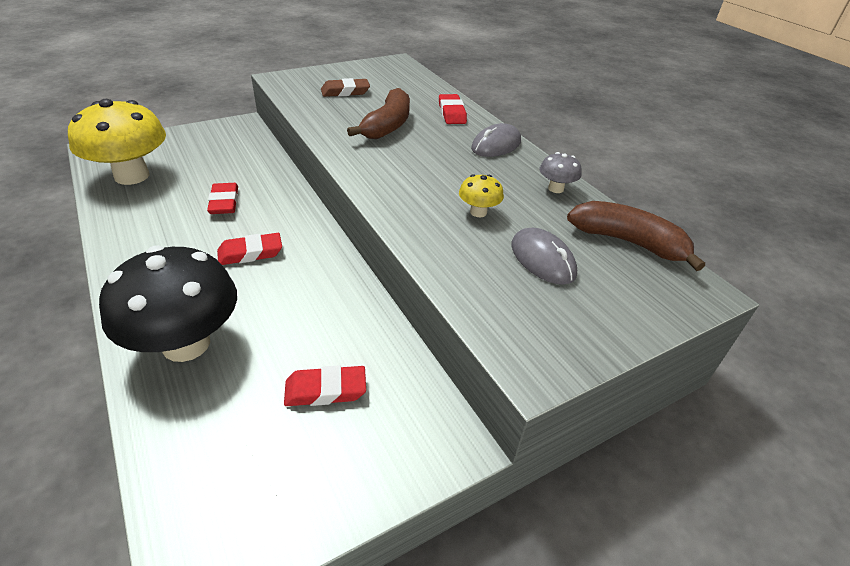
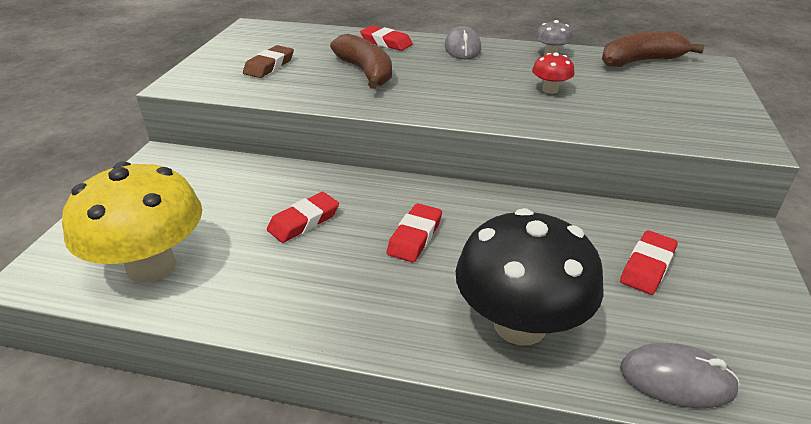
camera: 45 degrees left, 5 degrees down
(224, 202) = (304, 221): red eraser -> red eraser turned 75 degrees counterclockwise
(478, 212) = (550, 90): yellow mushroom -> red mushroom
(542, 259) = (634, 93): grey mouse -> grey mouse (676, 379)

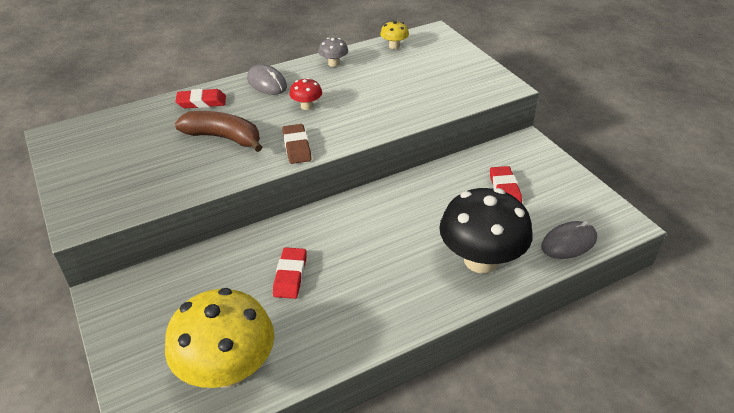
camera: 40 degrees left, 5 degrees up
(269, 66) = (135, 168): brown eraser -> brown eraser (297, 147)
(415, 237) = (371, 244): red eraser -> none
(550, 90) = (366, 96): red mushroom -> red mushroom (307, 106)
(641, 61) = (394, 46): brown banana -> yellow mushroom

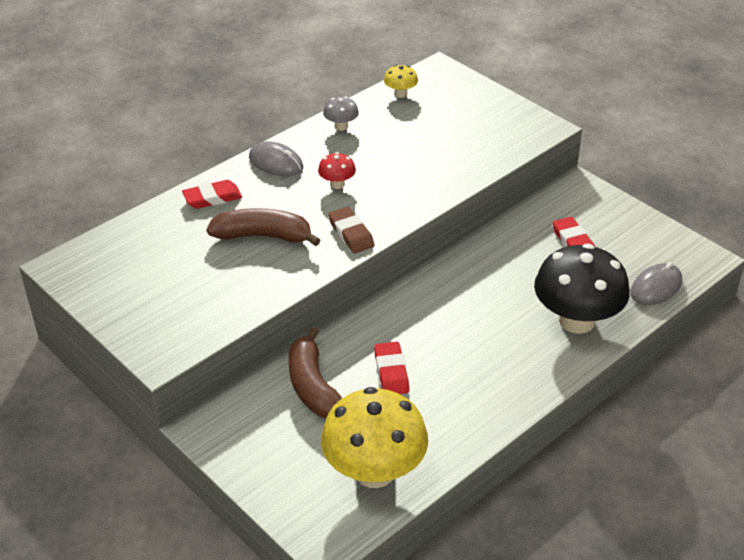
camera: 15 degrees left, 0 degrees up
(216, 275) = (313, 386): none -> brown banana

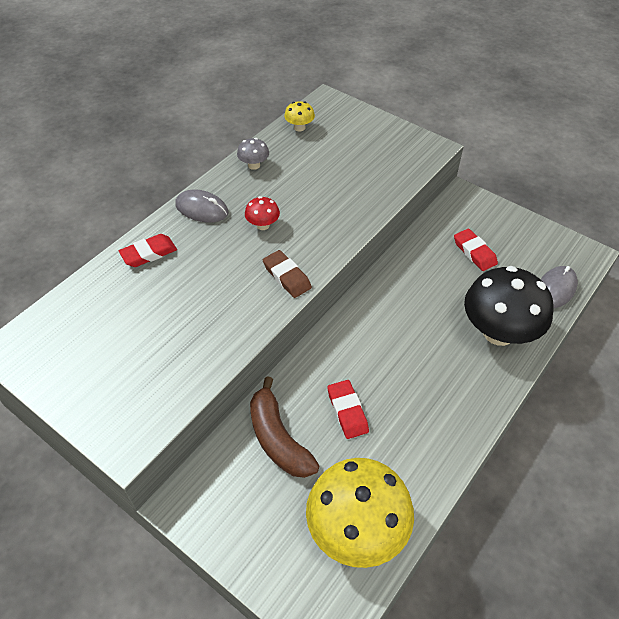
camera: 10 degrees left, 10 degrees up
(263, 236) = (205, 289): brown banana -> none

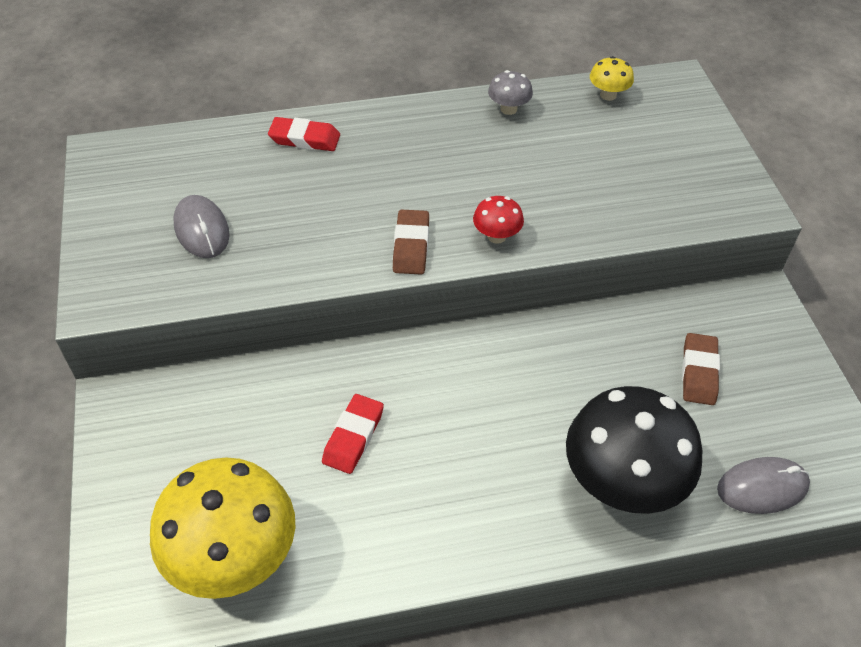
camera: 40 degrees right, 0 degrees up
(202, 209) = (403, 124): grey mouse -> grey mouse (201, 230)
(263, 225) = (446, 178): red mushroom -> red mushroom (496, 236)
(278, 438) = (258, 410): brown banana -> none
(474, 252) = (699, 372): red eraser -> brown eraser

